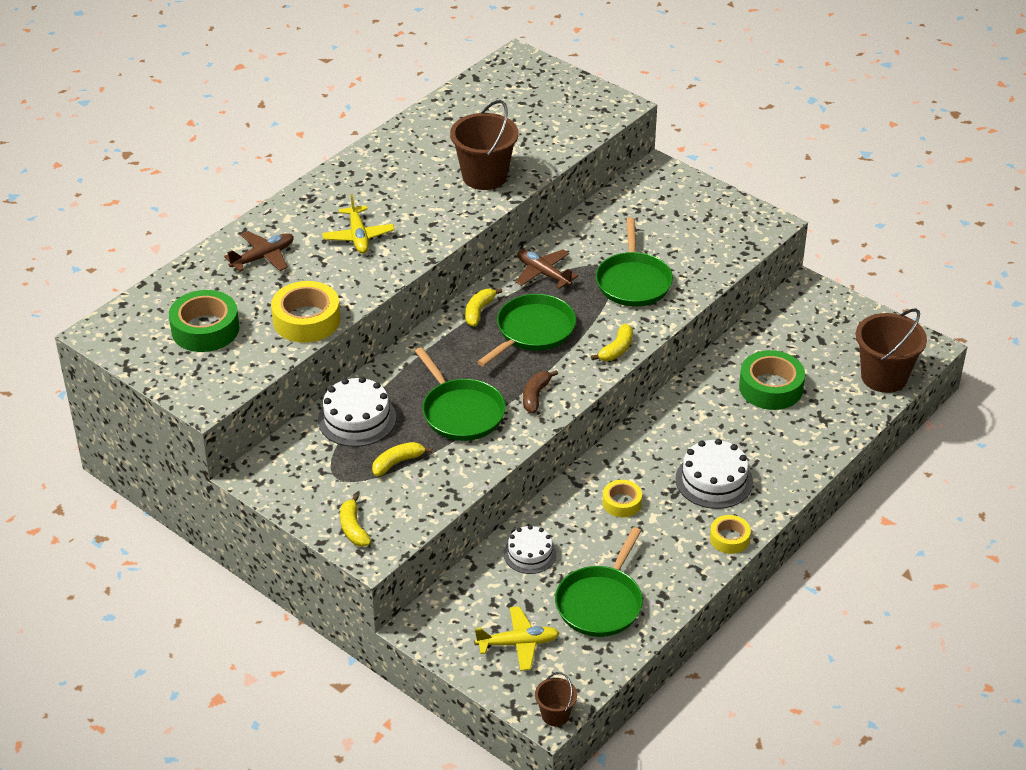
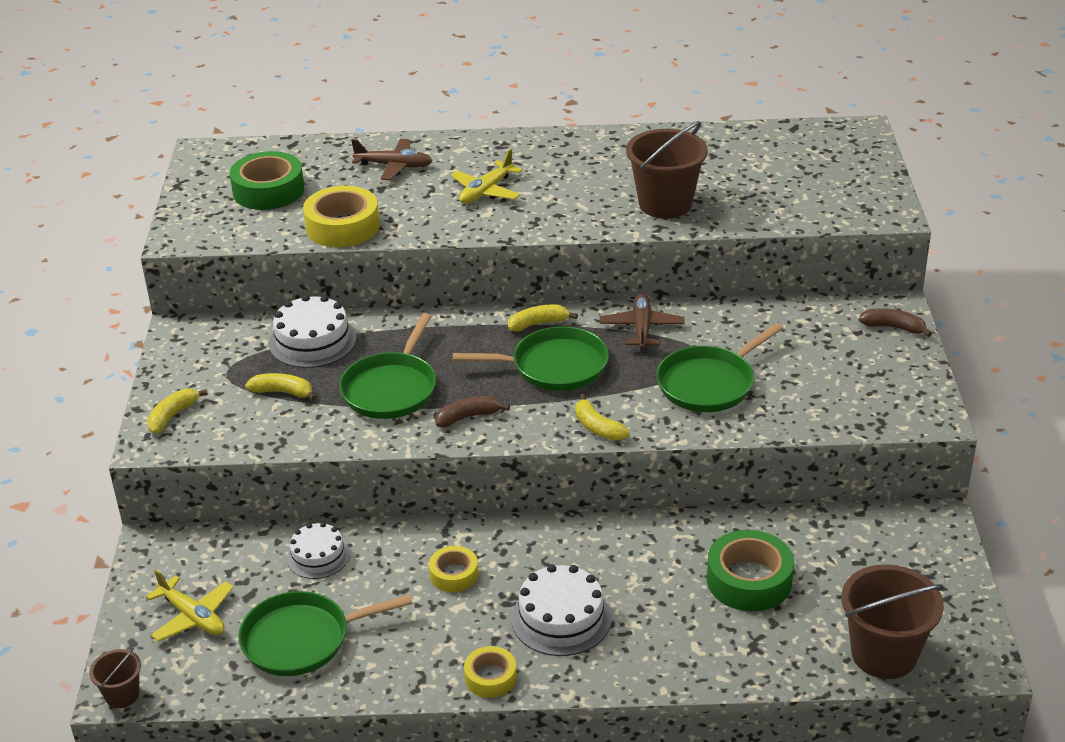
camera: 50 degrees right, 5 degrees down
(616, 349) = (598, 427): yellow banana -> yellow banana turned 60 degrees clockwise
(675, 182) = (893, 327): none -> brown banana

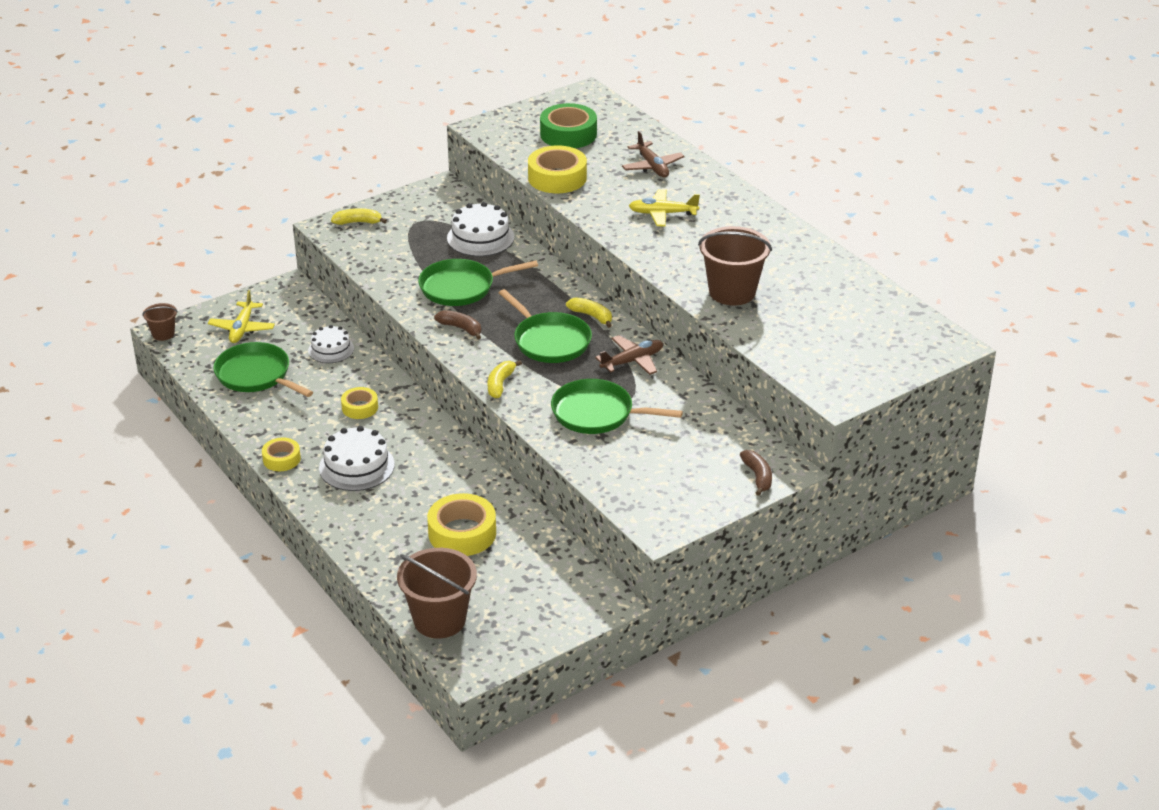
camera: 55 degrees right, 0 degrees up
(283, 392) = (418, 250): yellow banana -> none
(749, 580) = (462, 533): green tape -> yellow tape

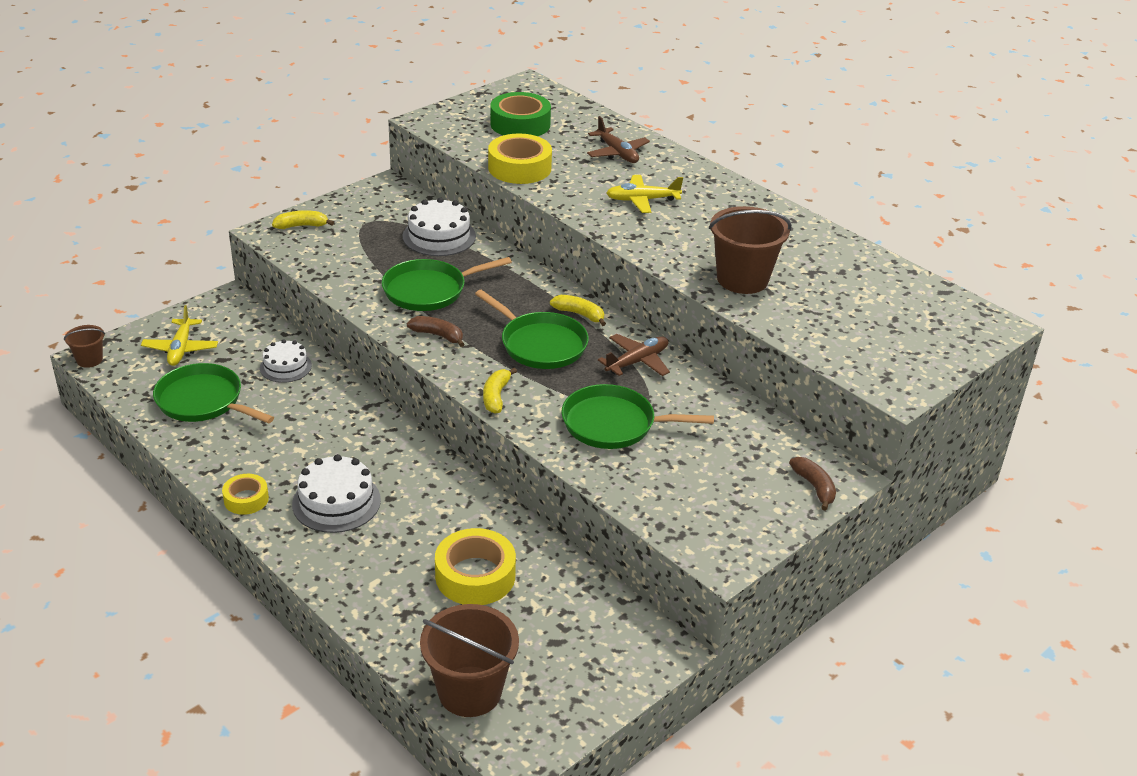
camera: 10 degrees left, 0 degrees up
(360, 407) = (329, 431): yellow tape -> none

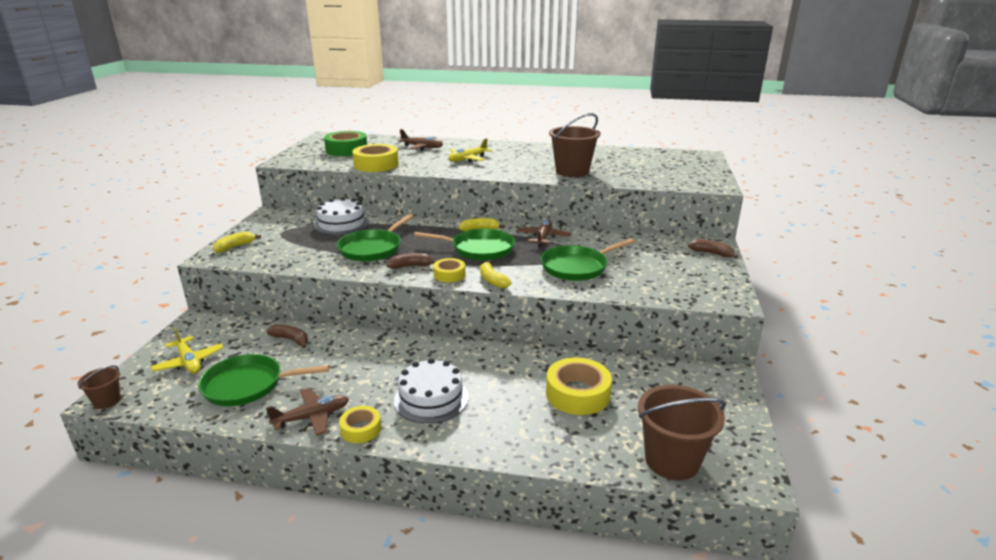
camera: 35 degrees left, 10 degrees down
(221, 464) = (312, 417): none -> brown plane
(285, 367) = (291, 340): white cake -> brown banana
(462, 366) = (449, 275): none -> yellow tape

